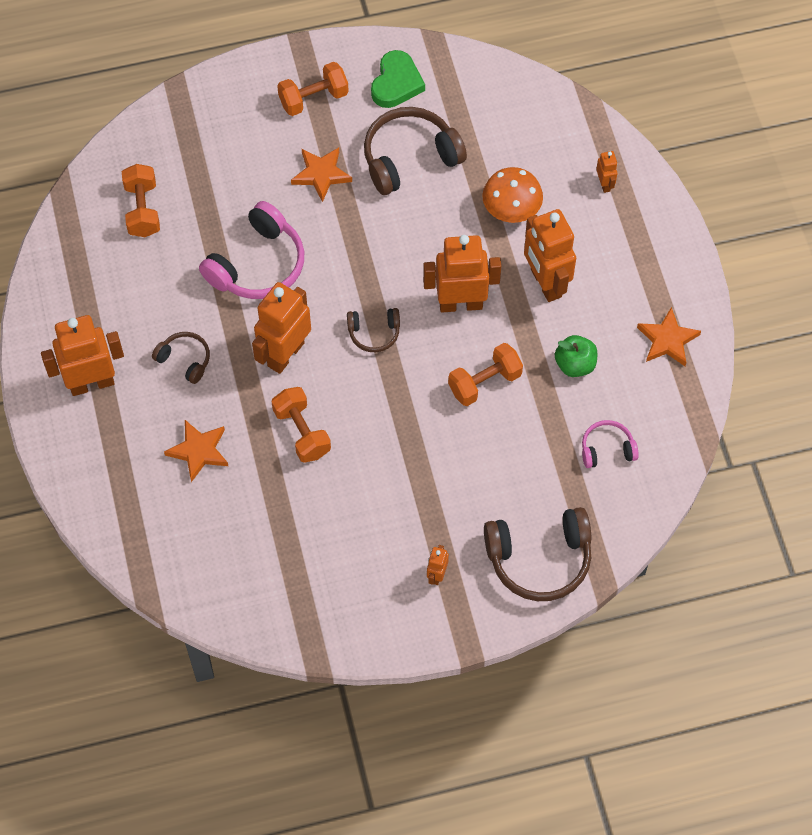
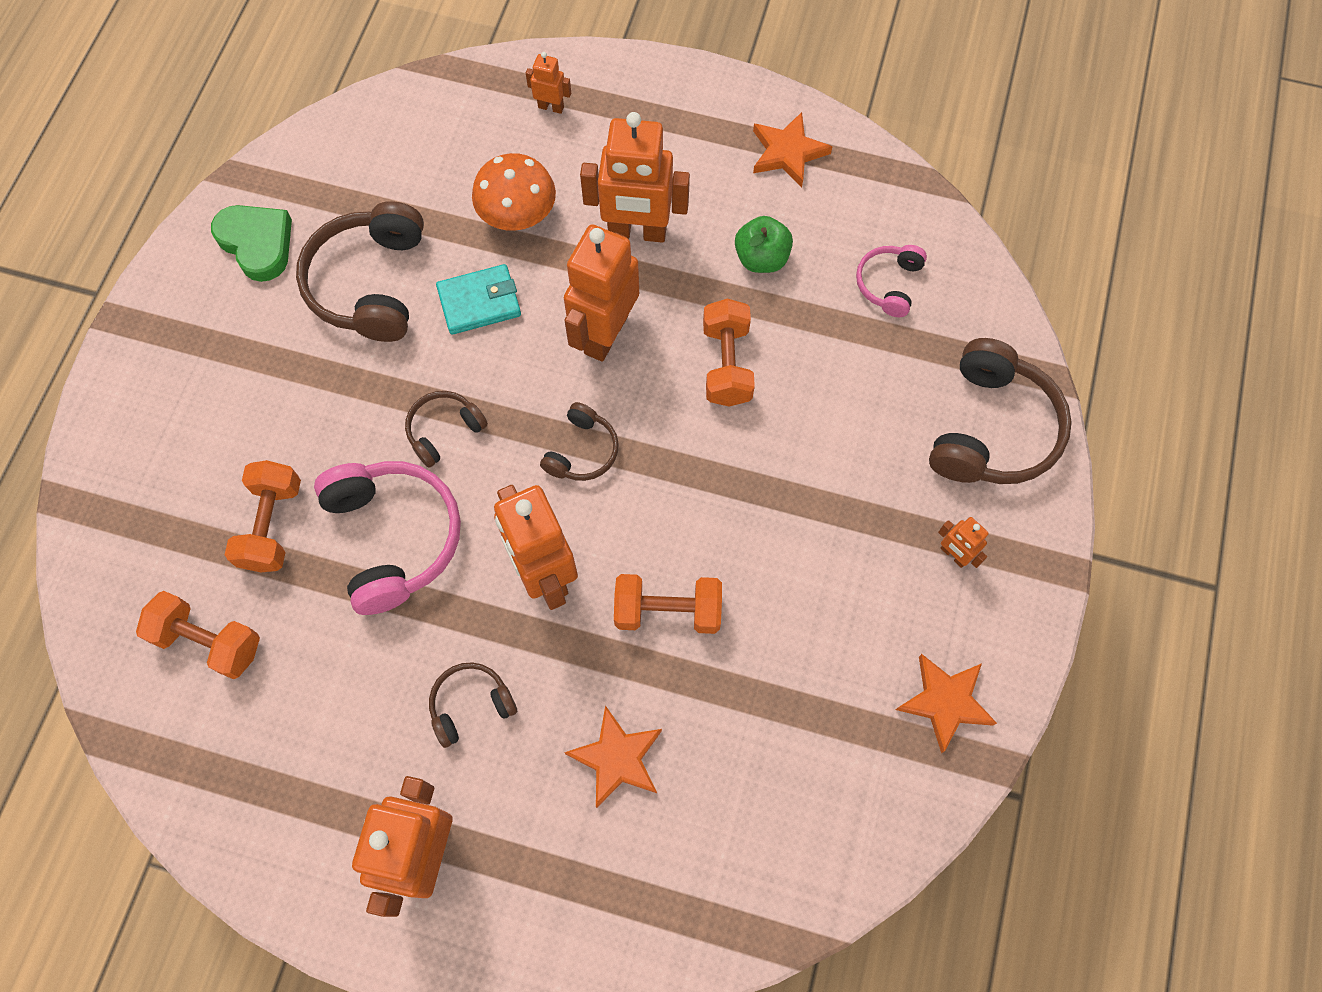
camera: 60 degrees left, 5 degrees up
(313, 98) = (206, 345): orange dumbbell -> orange dumbbell (272, 525)
(321, 174) = (320, 394): orange star -> orange star (945, 702)
(340, 252) = (444, 430): none -> brown headphones
(436, 223) = (479, 302): none -> turquoise wallet

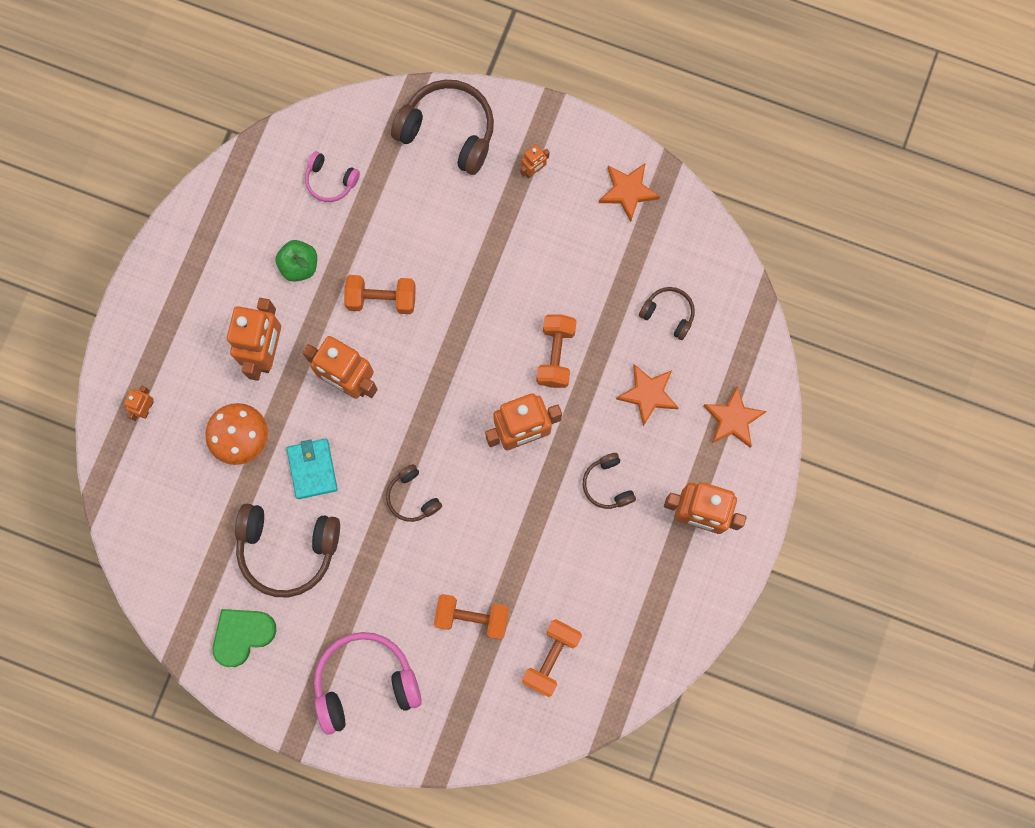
camera: 85 degrees left, 10 degrees up
(394, 537) = (488, 533): pink headphones -> pink headphones (365, 682)
(582, 451) = (437, 403): brown headphones -> brown headphones (668, 314)
(787, 153) = (211, 236): orange star -> orange star (733, 419)

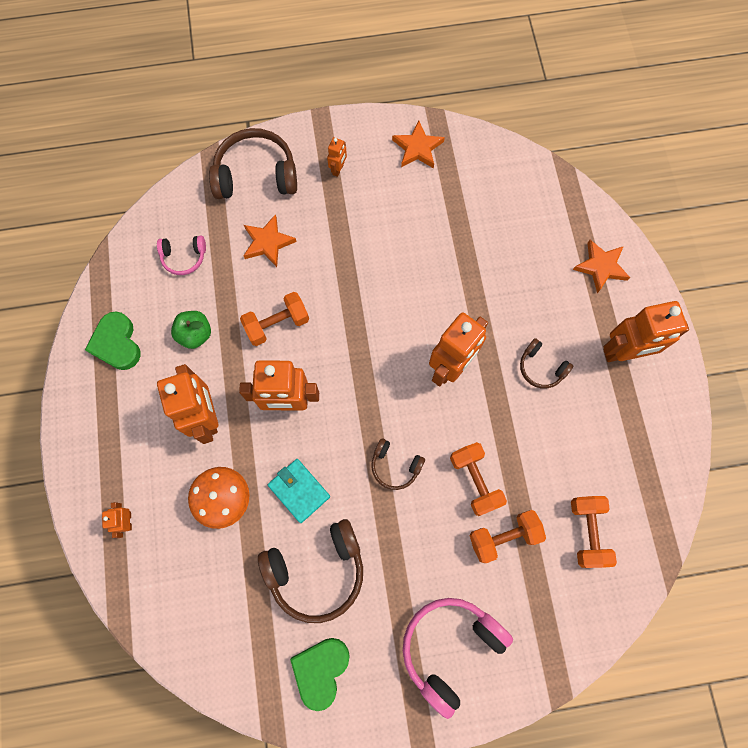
camera: 30 degrees left, 5 degrees down
(222, 234) = (117, 343): none -> green heart
(555, 355) = (439, 292): orange dumbbell -> orange dumbbell (475, 481)
(648, 394) = (527, 283): orange star -> orange star (267, 242)
(668, 314) = (503, 217): brown headphones -> none

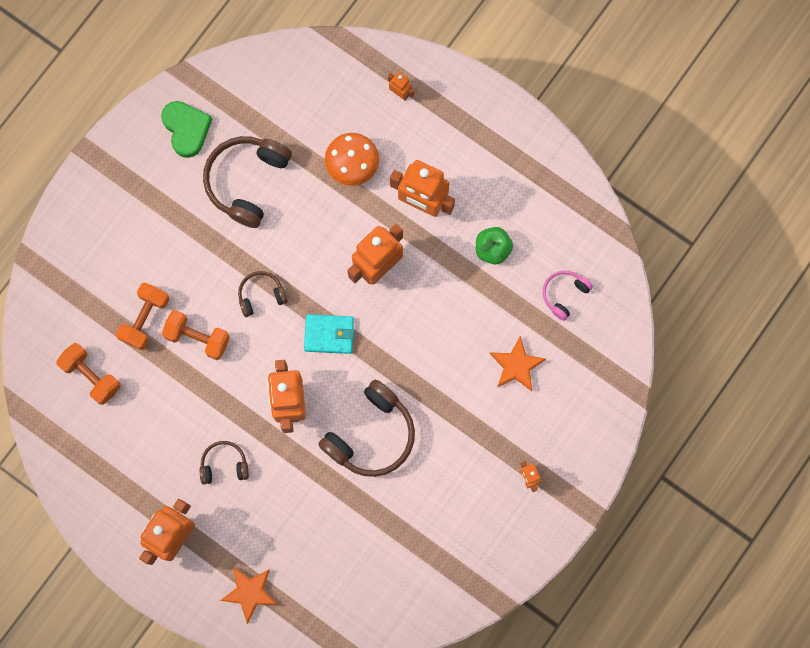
camera: 135 degrees right, 5 degrees up
(117, 343) = (539, 190): green heart -> none
(256, 175) = (585, 410): brown headphones -> brown headphones (371, 435)
(277, 324) = (443, 312): orange dumbbell -> none
(299, 491) = (309, 217): turquoise wallet -> turquoise wallet (329, 334)
(417, 148) = (486, 558): orange star -> none
(450, 647) = (118, 218): pink headphones -> none

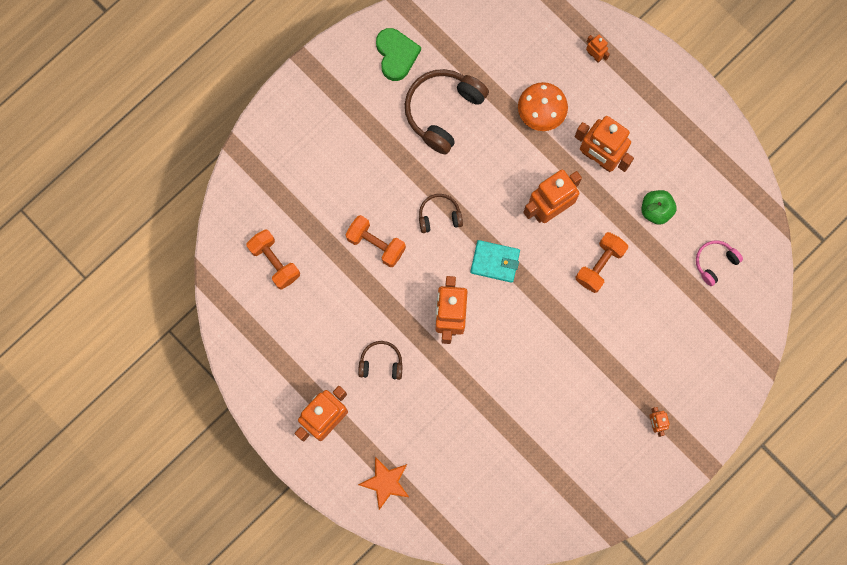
camera: 10 degrees right, 0 degrees up
(145, 319) = (331, 219): orange dumbbell -> orange dumbbell (599, 265)
(371, 435) = (518, 359): brown headphones -> none
(516, 365) = (661, 319): orange star -> none

